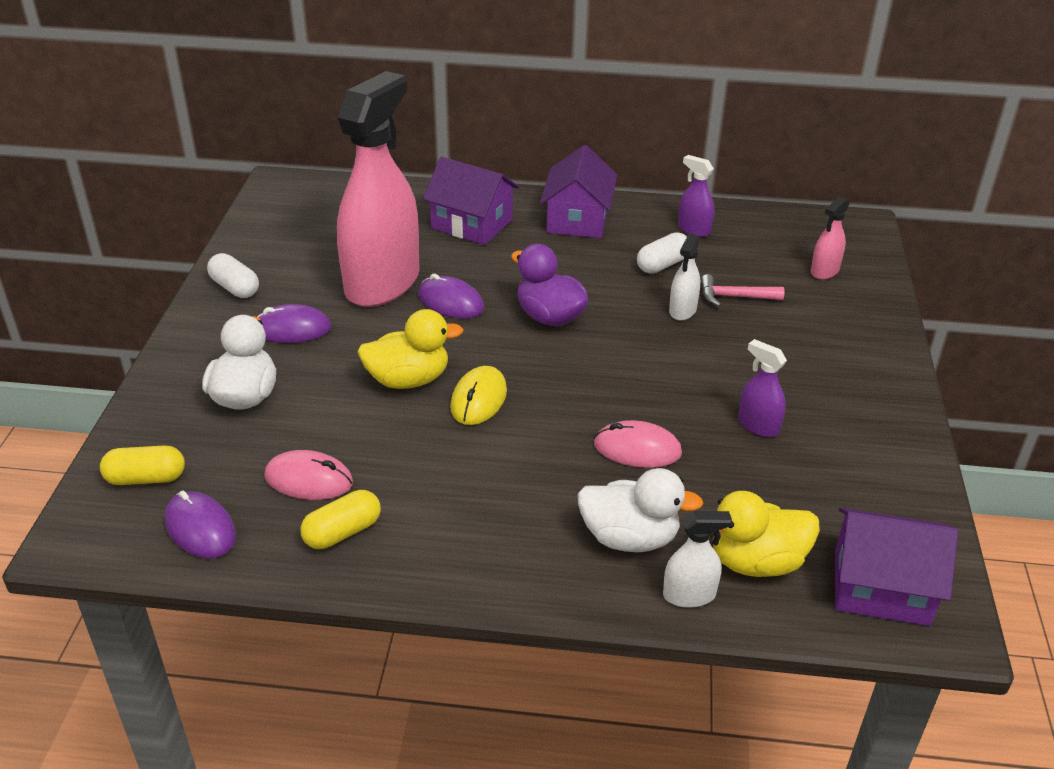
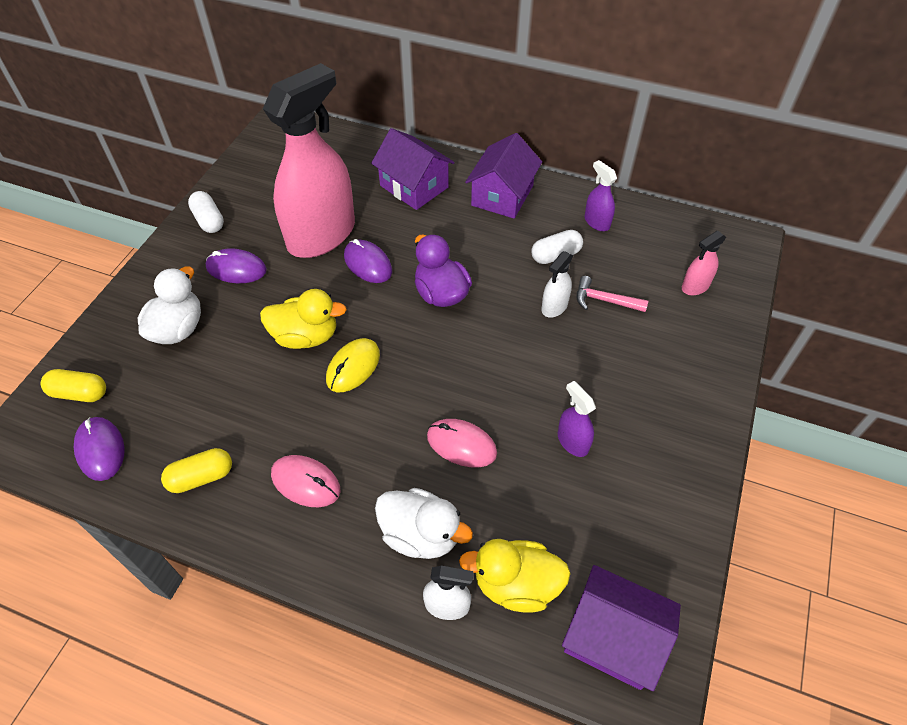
camera: 15 degrees right, 15 degrees up
(309, 479) = (195, 420): pink mouse -> pink mouse (306, 482)

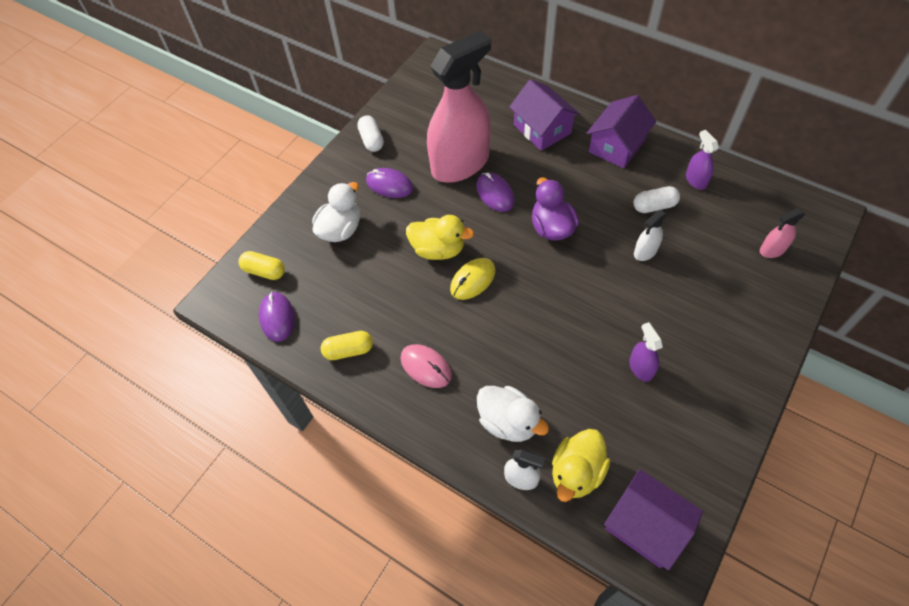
camera: 15 degrees right, 5 degrees up
(461, 444) = (550, 356): pink mouse -> none
(516, 584) = (576, 472): yellow duck -> yellow duck turned 75 degrees counterclockwise
(604, 300) = (689, 252): pink hammer -> none

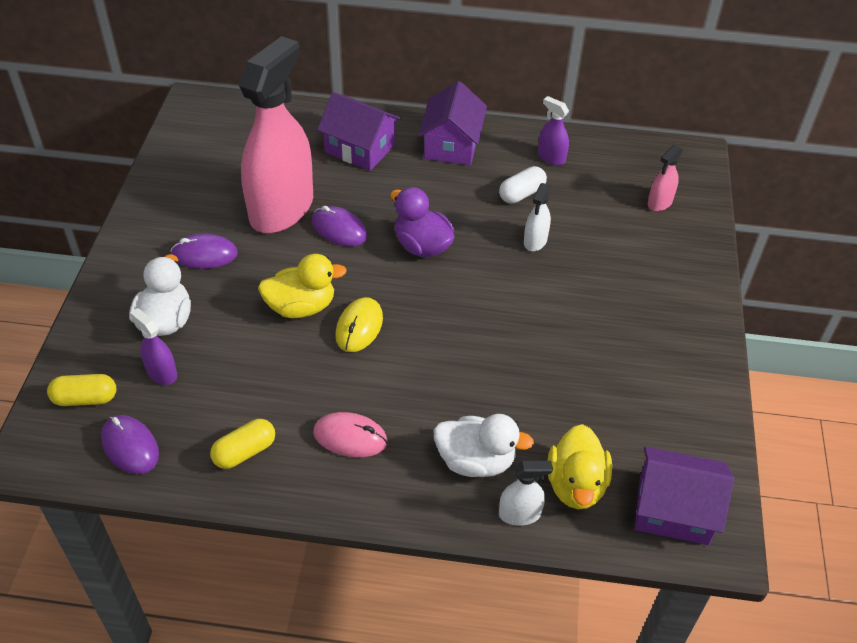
camera: 30 degrees left, 10 degrees down
(371, 140) = (156, 211): white capsule -> none
(641, 368) = (589, 357): purple spray bottle -> purple spray bottle (161, 373)

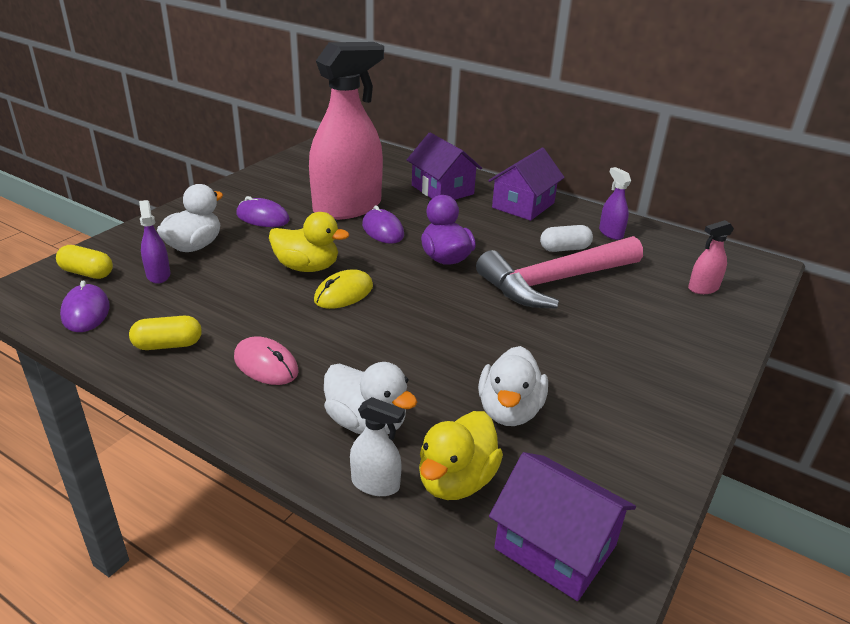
camera: 25 degrees right, 15 degrees down
(535, 241) = (554, 282): white spray bottle -> pink hammer
(577, 402) = (509, 411): none -> white duck

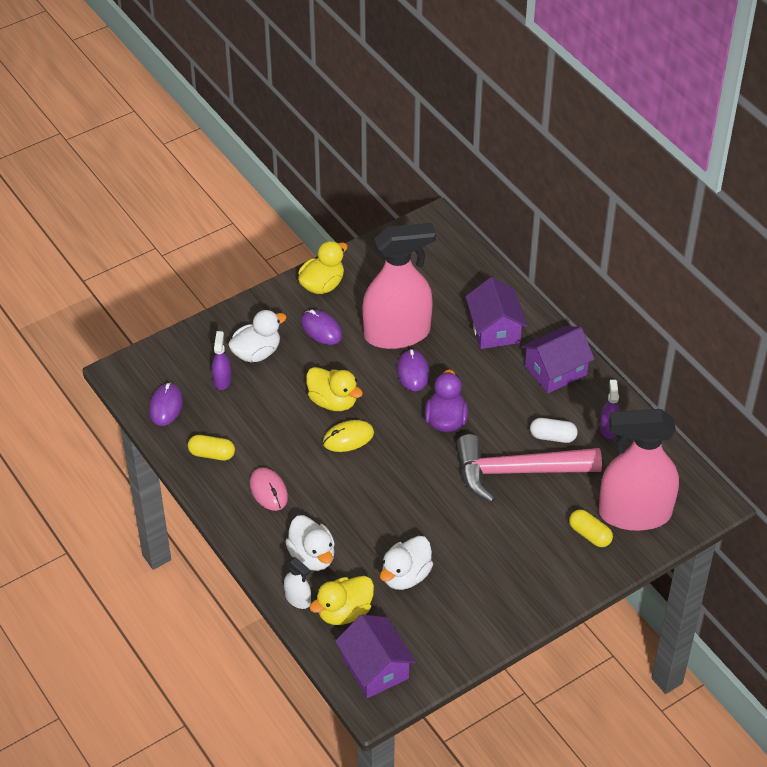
camera: 25 degrees right, 15 degrees up
(87, 273) = (173, 364): yellow capsule -> yellow capsule (589, 535)
(247, 189) = (322, 285): none -> yellow duck
(703, 288) = (634, 513): pink spray bottle -> pink spray bottle, size x2.49

